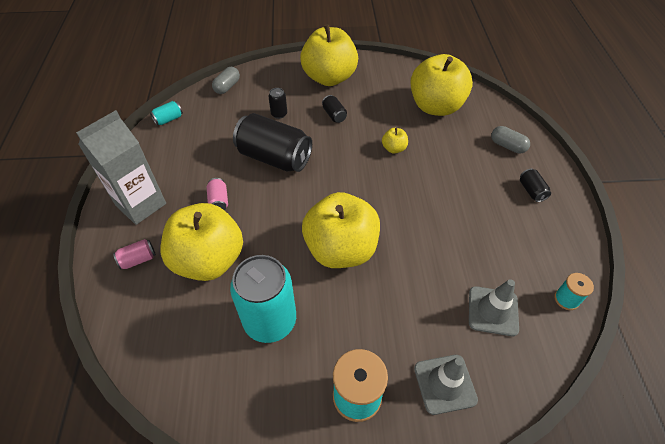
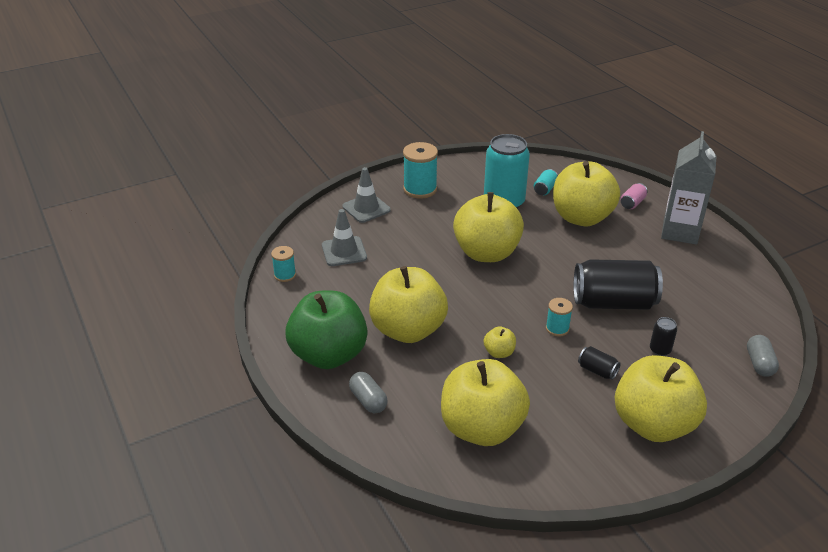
camera: 155 degrees right, 15 degrees down
(169, 119) = (764, 304): turquoise can -> turquoise can (545, 189)
(219, 201) = (621, 253): pink can -> none
(336, 152) = (557, 328): none -> turquoise spool
(457, 191) = (408, 330): none -> yellow apple
(507, 146) = (368, 400): grey capsule -> grey capsule turned 45 degrees clockwise
(531, 191) = (329, 355): black can -> green apple

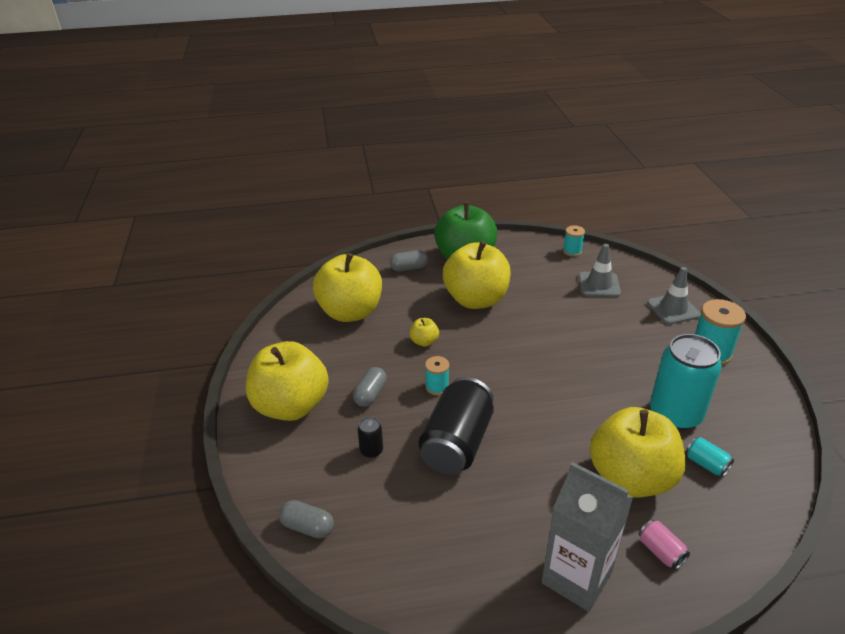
camera: 110 degrees right, 0 degrees up
(486, 253) = (574, 373): yellow apple -> none
(597, 370) = (370, 394): black can -> grey capsule

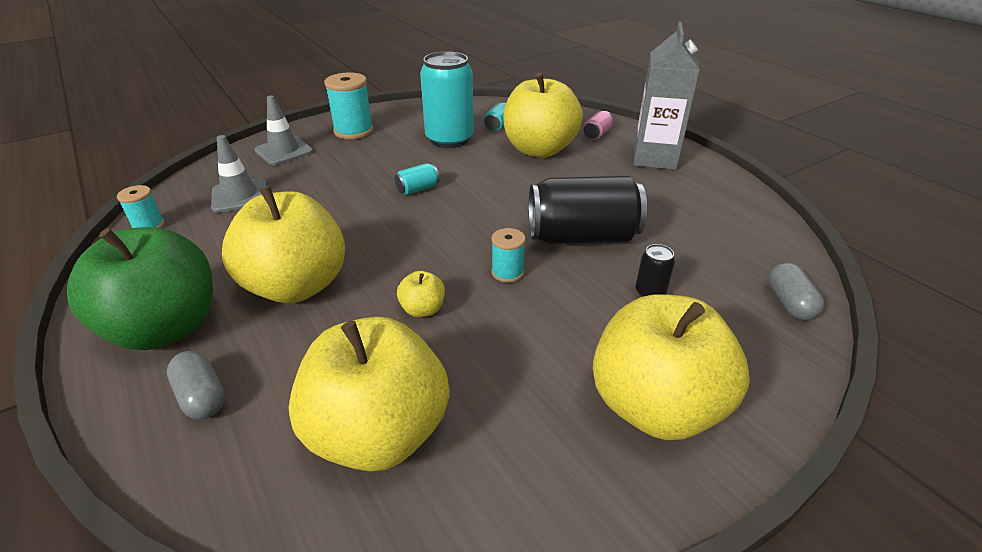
camera: 115 degrees left, 0 degrees up
(370, 394) = (564, 326): grey capsule -> none
(575, 370) = (417, 189): none -> turquoise can

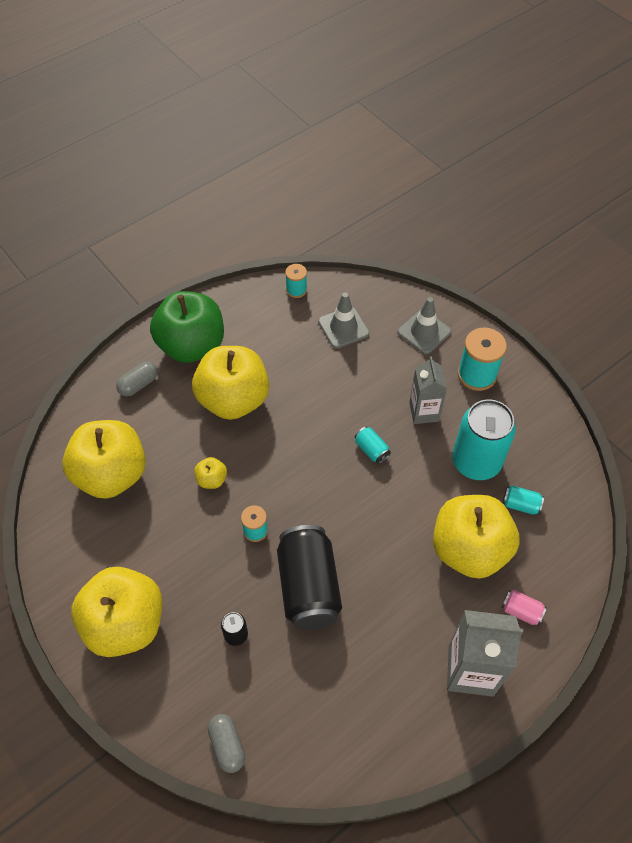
camera: 85 degrees right, 20 degrees up
(383, 158) = (424, 412): none -> grey carton
(789, 303) = (227, 745): grey capsule -> grey capsule turned 75 degrees clockwise

